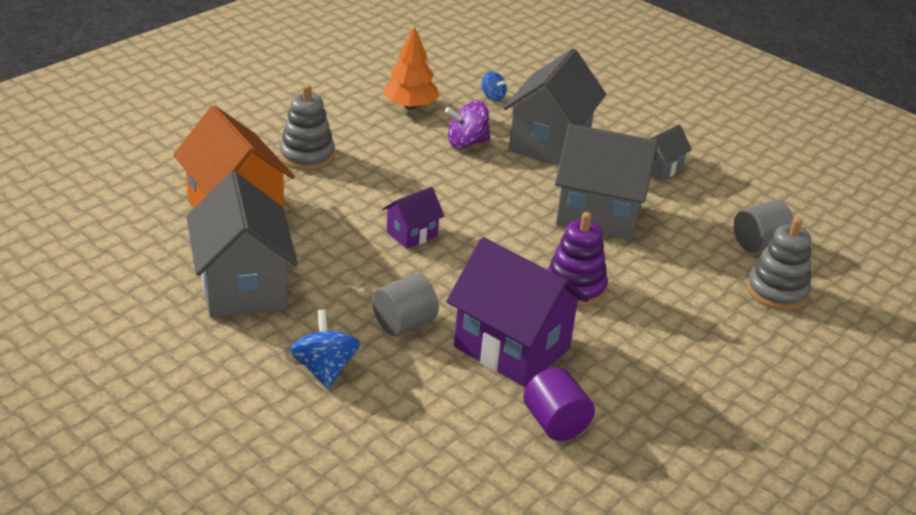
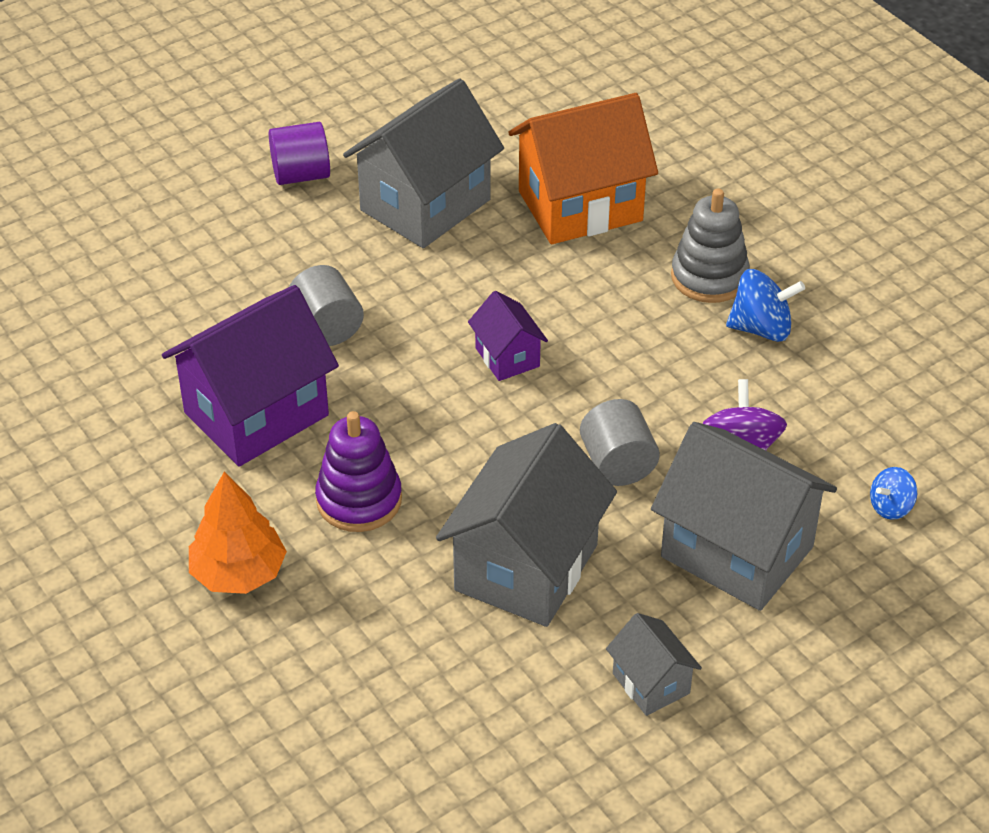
camera: 105 degrees right, 10 degrees up
(243, 287) = (425, 205): grey house -> grey house turned 45 degrees counterclockwise
(324, 369) = (266, 256): blue spinning top -> blue spinning top (761, 328)
(410, 106) = (854, 400): orange tree -> orange tree (238, 573)
(555, 423) = (118, 427): purple cylinder -> purple cylinder (301, 175)
(759, 244) = (417, 755): grey cylinder -> grey cylinder (617, 464)
(777, 291) = (296, 736): grey stacking toy -> none

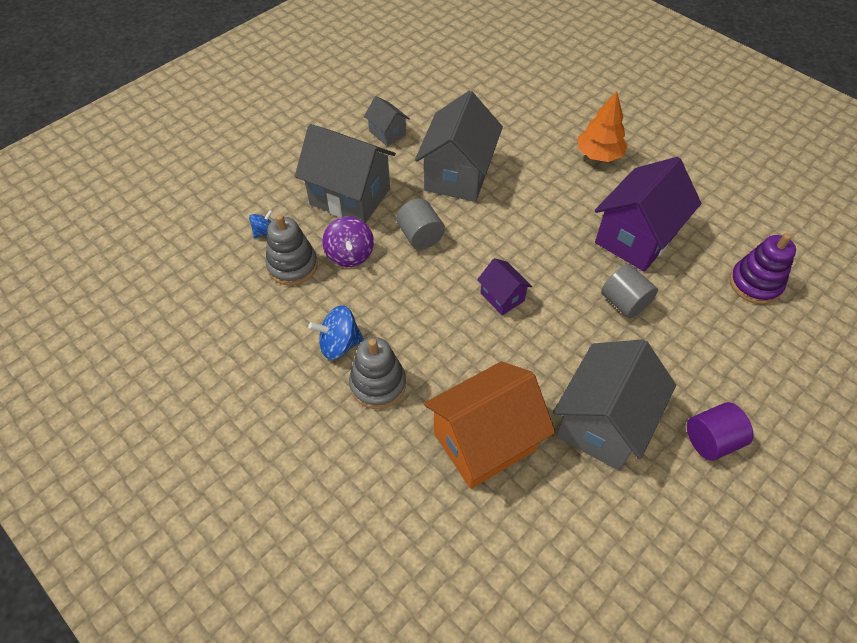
camera: 170 degrees right, 10 degrees up
(359, 500) = (556, 197): purple stacking toy -> purple stacking toy (755, 284)
(837, 444) = (292, 265): none -> grey stacking toy

